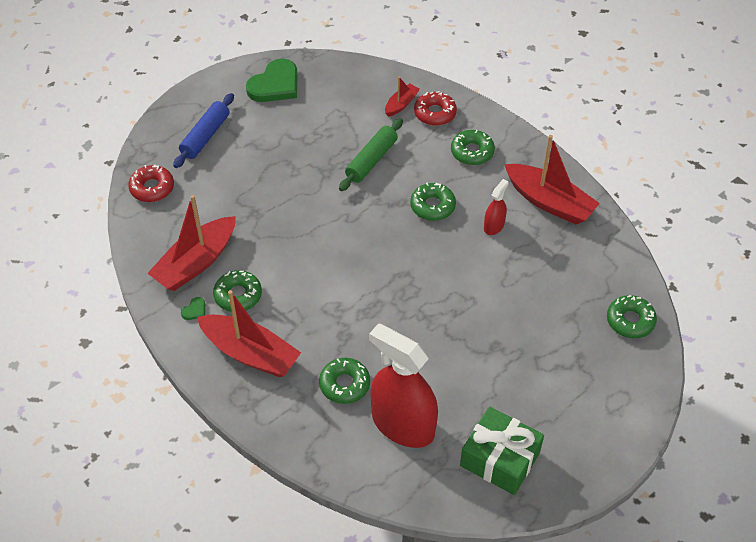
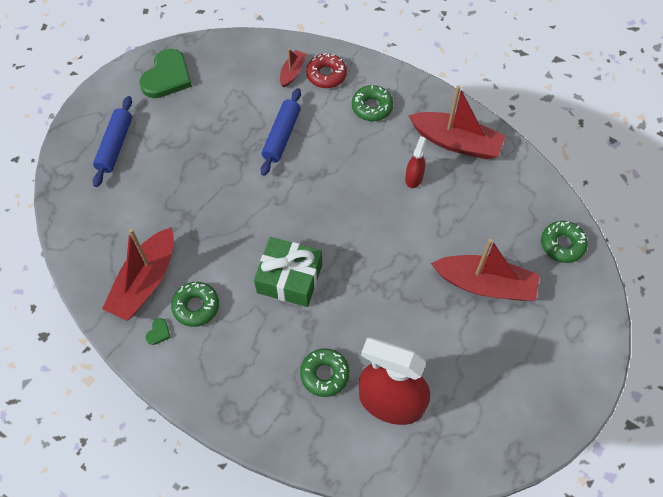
camera: 15 degrees left, 10 degrees up
(152, 188) = (78, 212): red donut -> none
(250, 353) = (226, 365): red boat -> red boat (485, 284)
(371, 160) = (281, 136): green rolling pin -> blue rolling pin
(432, 206) = (352, 170): green donut -> none
(500, 459) = (489, 413): green gift -> green gift (289, 278)

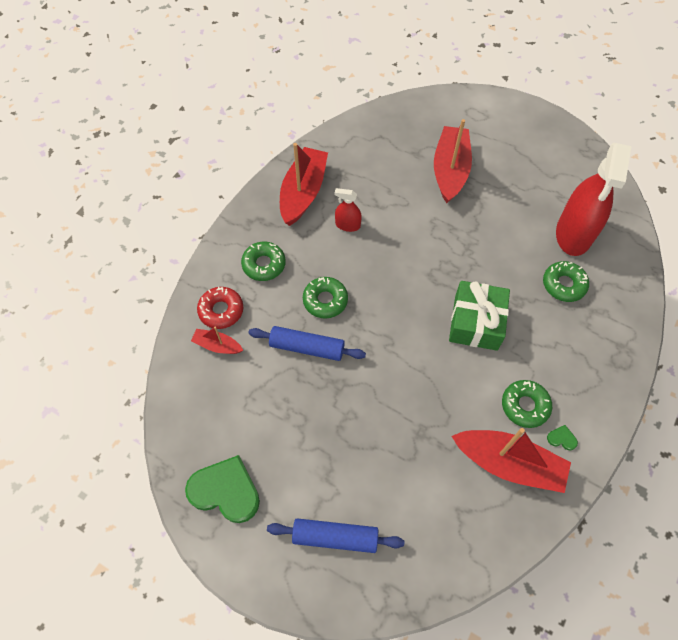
camera: 95 degrees left, 0 degrees up
(562, 244) = (402, 119): green donut -> green donut (325, 300)

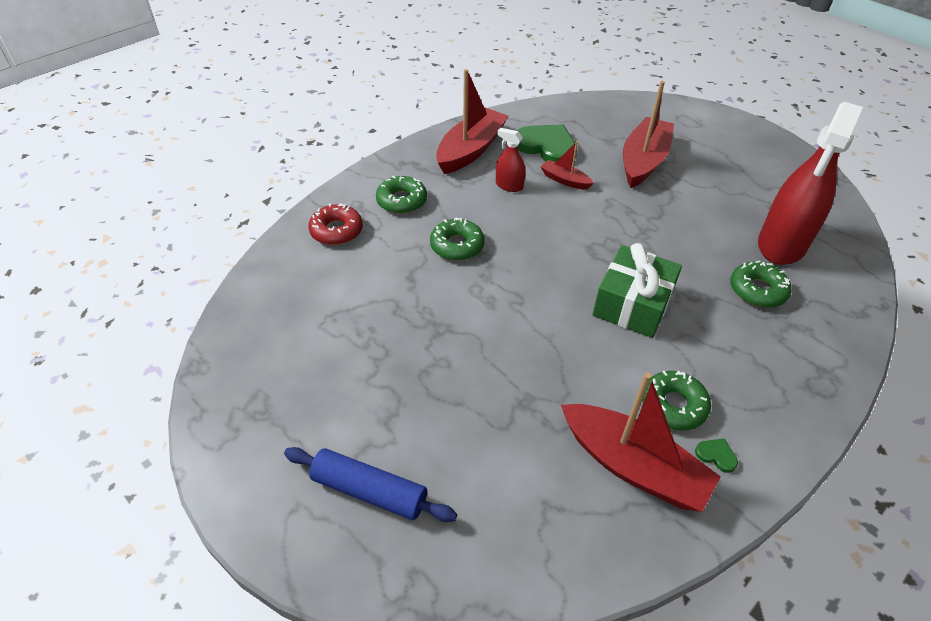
camera: 15 degrees right, 15 degrees down
(217, 345) = (317, 260): red boat -> red boat (564, 180)
(225, 491) = (257, 403): green heart -> green heart (547, 147)
(307, 347) = (418, 284): blue rolling pin -> none

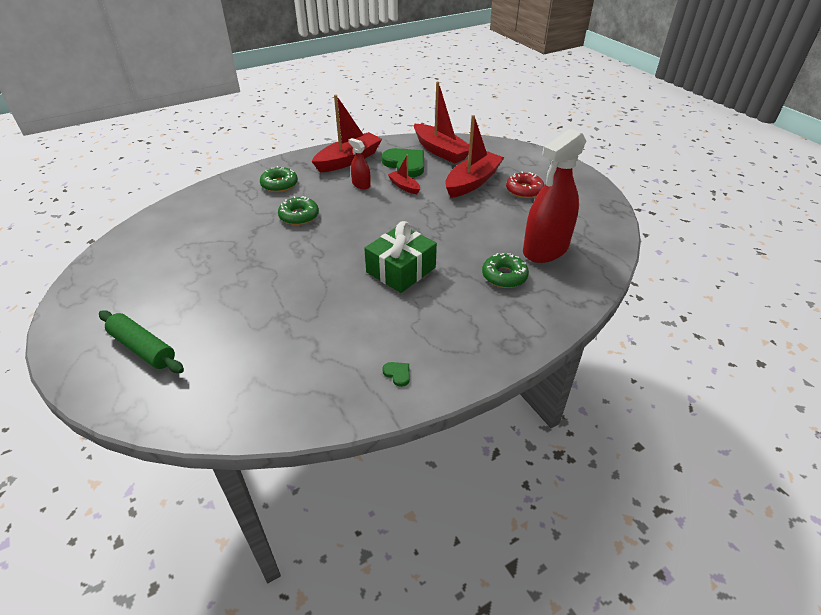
camera: 15 degrees right, 5 degrees down
(336, 231) = (224, 196): red donut -> red donut (524, 190)
(369, 491) = (143, 348): blue rolling pin -> green rolling pin
(633, 466) = (331, 369): red boat -> red boat (441, 151)
(673, 405) = (387, 337): green donut -> none

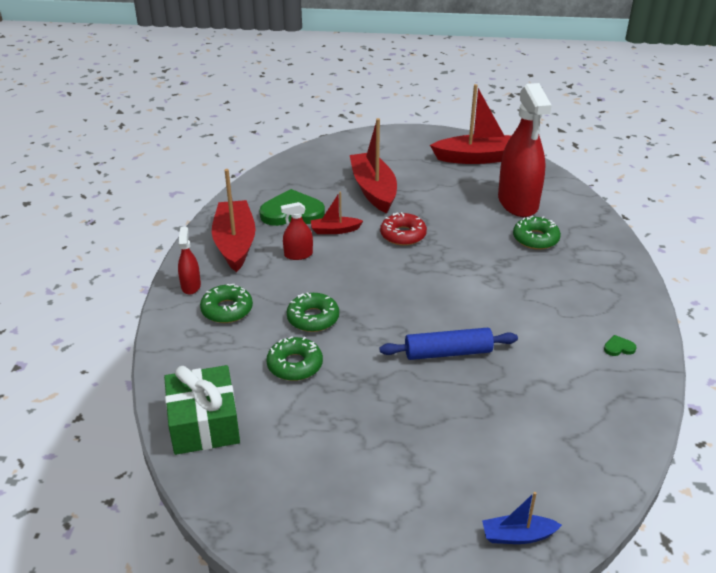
camera: 55 degrees left, 5 degrees down
(131, 387) = (517, 536): none -> blue boat
(143, 348) = (456, 511): green rolling pin -> none
(246, 228) = (295, 365): none -> green donut
(291, 164) = (191, 286): none -> red spray bottle
(311, 284) = (448, 352): none -> blue rolling pin
(401, 270) = (476, 289): green gift -> green gift (204, 423)
(441, 151) = (293, 182): red boat -> red boat (478, 158)
(524, 190) = (419, 171): red donut -> red donut (403, 235)

